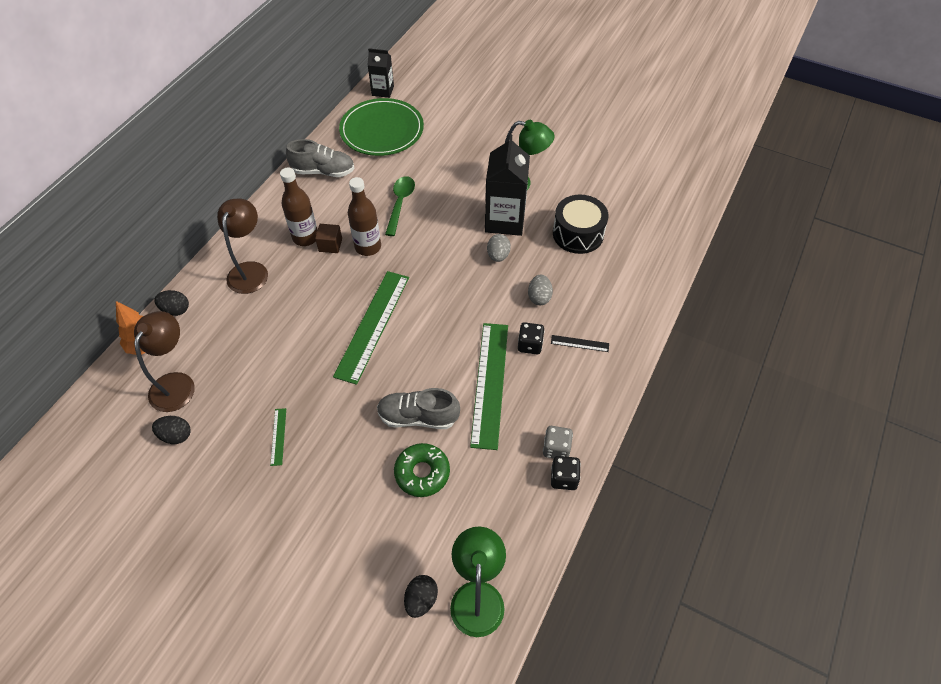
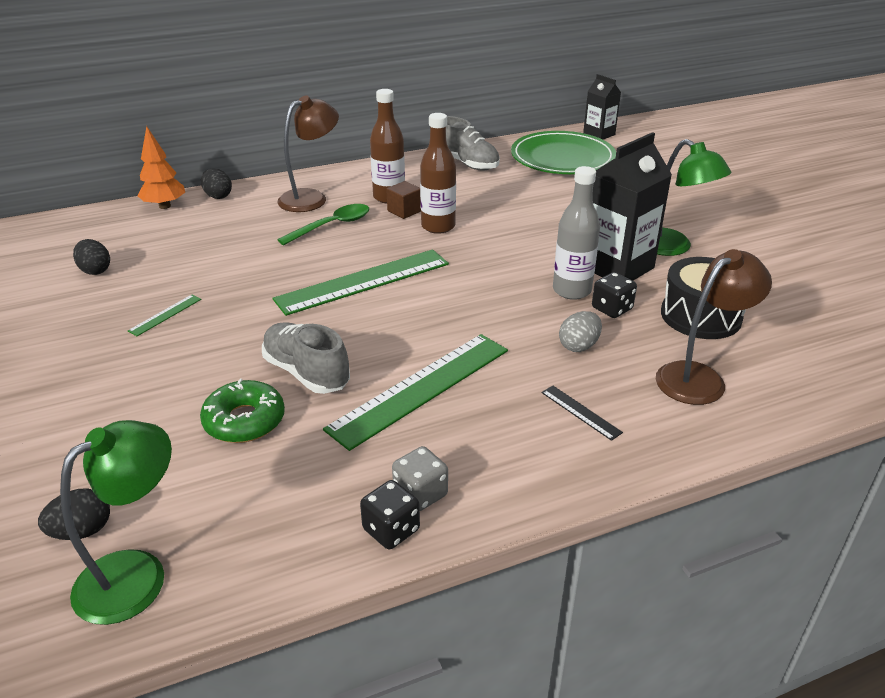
camera: 40 degrees right, 20 degrees down
(176, 383) = (148, 239): brown lamp -> brown lamp (700, 377)
(400, 203) = (513, 211): green spoon -> green spoon (332, 226)
(498, 255) = (571, 290): grey egg -> grey bottle
(530, 345) = (513, 380): black dice -> black dice (612, 309)

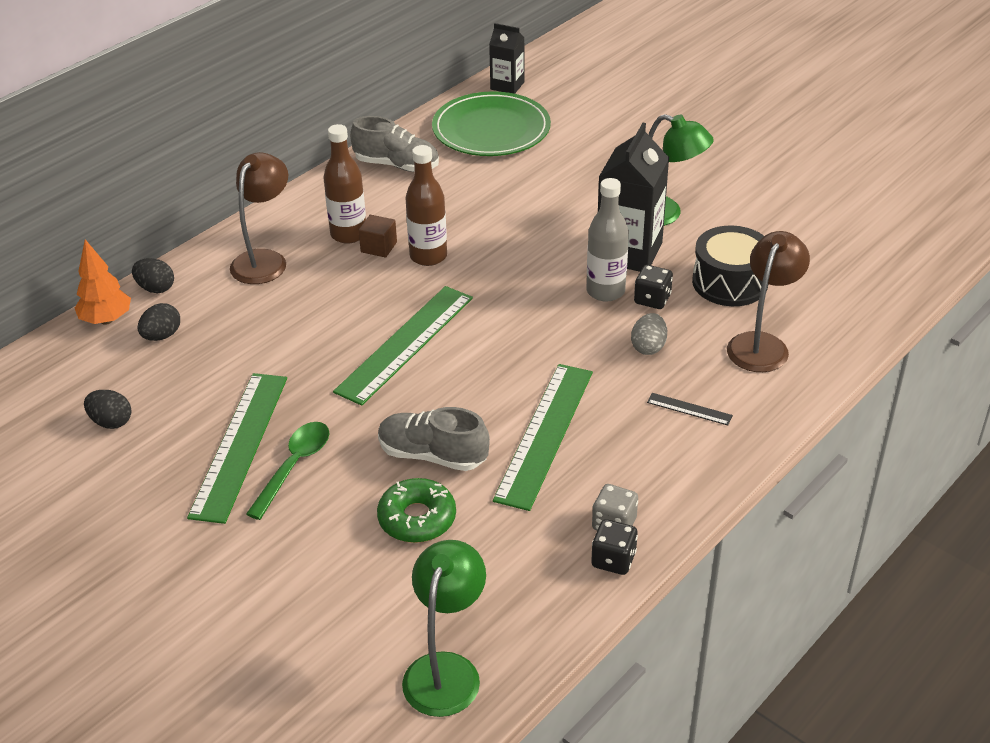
camera: 25 degrees left, 5 degrees up
(82, 531) = (368, 659): black egg -> black egg (162, 336)
(165, 315) = (240, 445): green ruler -> green ruler, size x2.40
(332, 226) = (318, 288): green spoon -> green spoon (294, 466)

